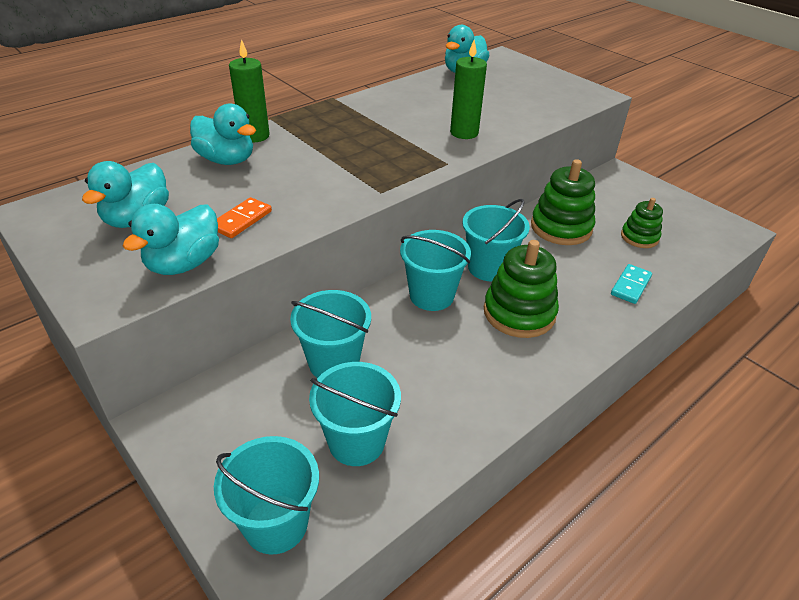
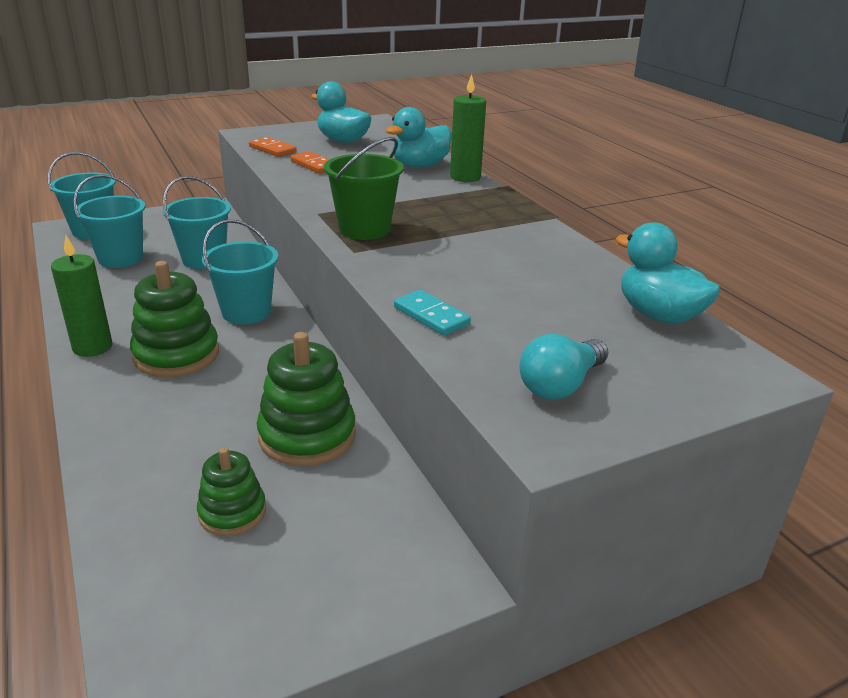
camera: 105 degrees right, 10 degrees down
(184, 264) = (272, 149): turquoise duck -> orange domino
(404, 165) = (364, 229): none -> green bucket
(464, 133) = (428, 274): green candle -> green candle (92, 347)
(489, 268) = (264, 354): turquoise bucket -> none
(554, 92) = (560, 385): none -> turquoise light bulb
(630, 285) = (143, 454): turquoise domino -> turquoise domino (431, 316)

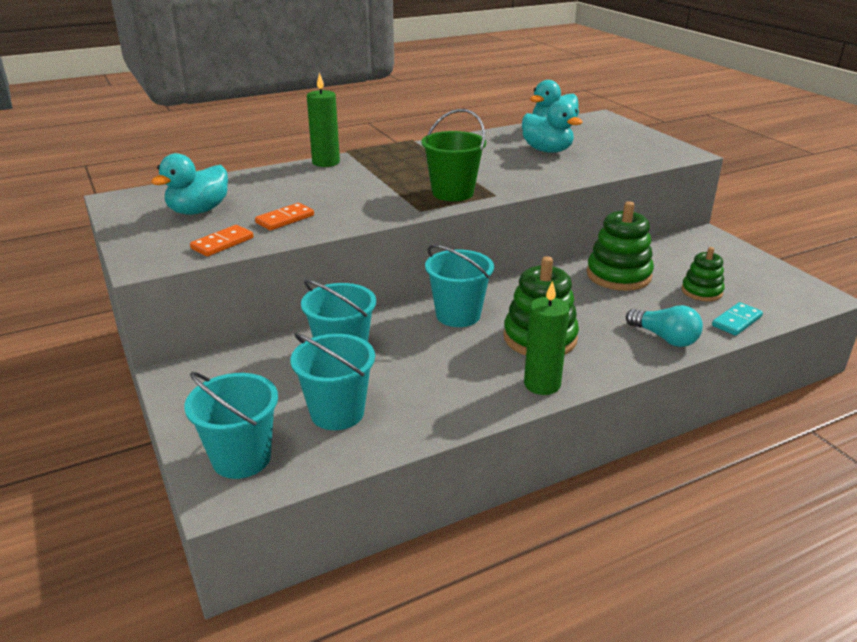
camera: 90 degrees left, 0 degrees up
(420, 166) = (293, 177): turquoise duck -> turquoise duck (547, 150)
(431, 316) = (583, 172): turquoise domino -> turquoise domino (736, 321)
(560, 385) = (638, 149): turquoise light bulb -> turquoise light bulb (665, 338)

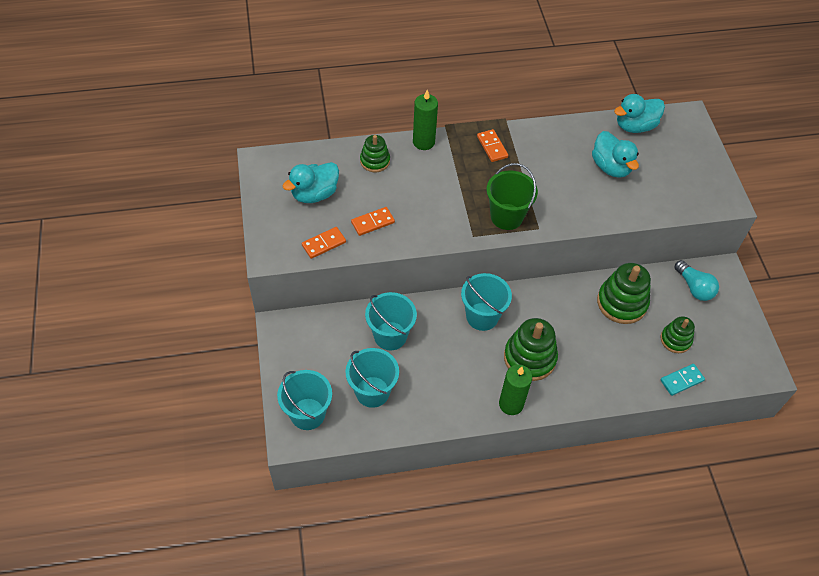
camera: 15 degrees right, 25 degrees up
(271, 180) = (375, 161): none -> green stacking toy
(407, 156) = (492, 147): none -> orange domino
(665, 338) = (618, 383): turquoise light bulb -> turquoise light bulb (694, 287)

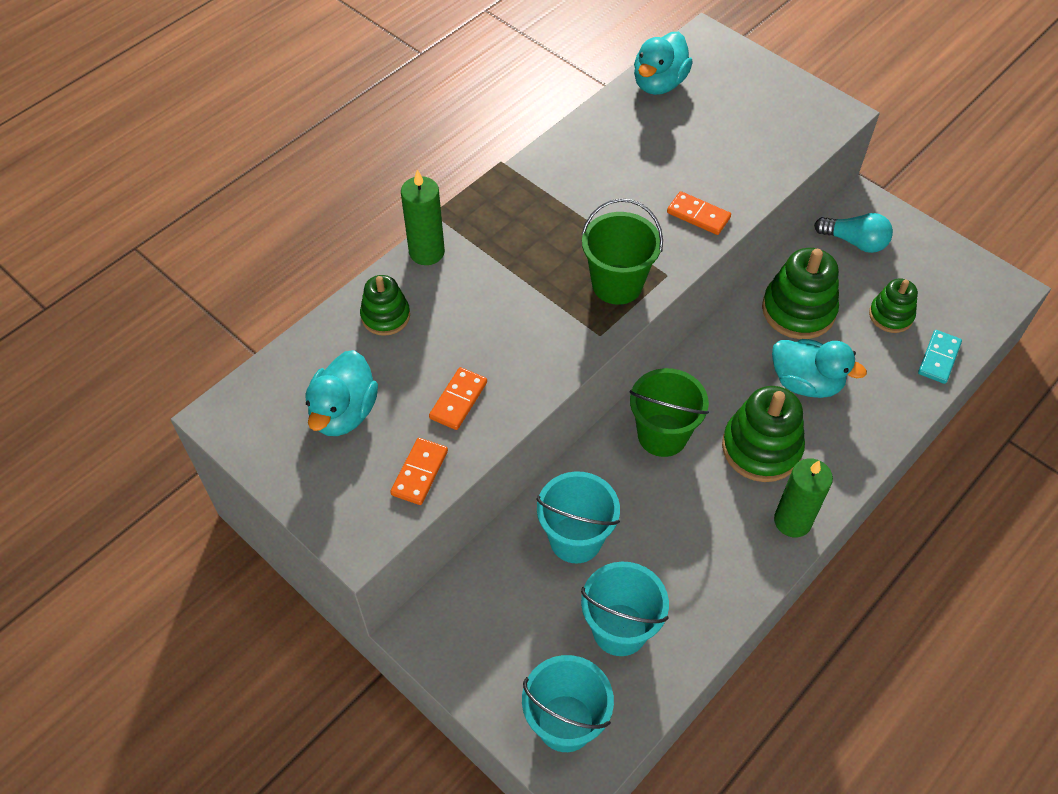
camera: 35 degrees left, 0 degrees up
(482, 316) = (662, 435): turquoise bucket -> green bucket
(492, 147) = (518, 207): orange domino -> orange domino (698, 215)
(611, 167) = (678, 148): turquoise duck -> turquoise duck (806, 382)

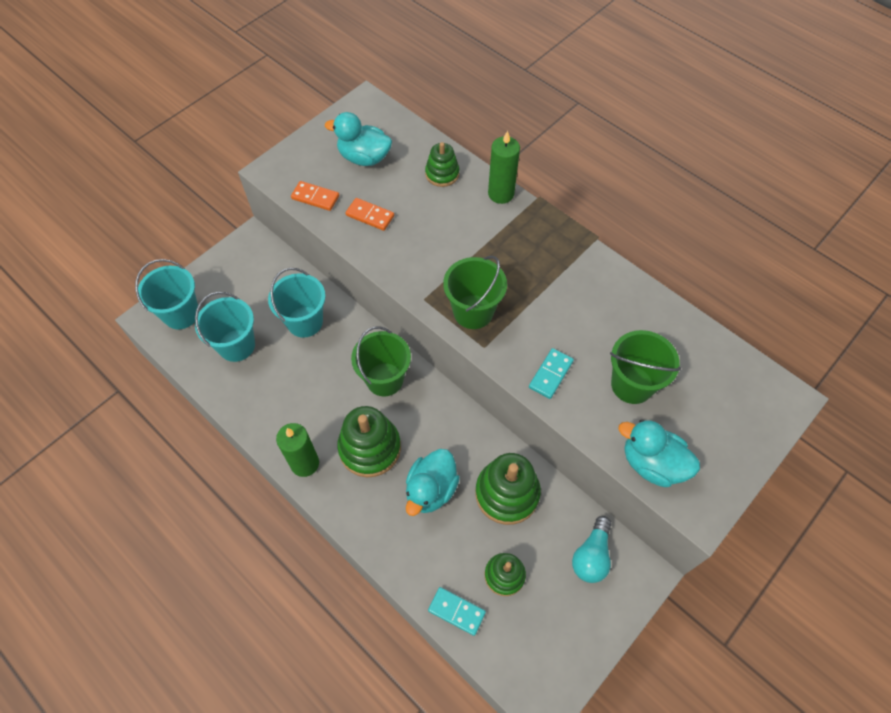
camera: 90 degrees right, 5 degrees up
(659, 83) = (713, 354): turquoise duck -> turquoise duck (652, 463)
(698, 215) = (550, 374): orange domino -> turquoise domino
(703, 149) = (632, 384): none -> green bucket

